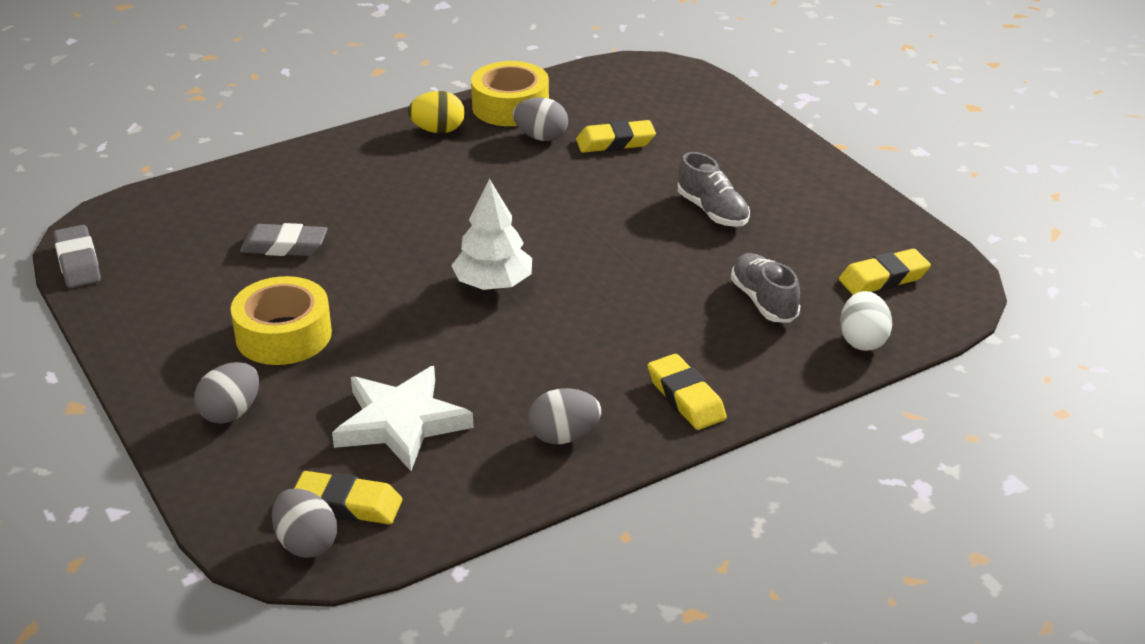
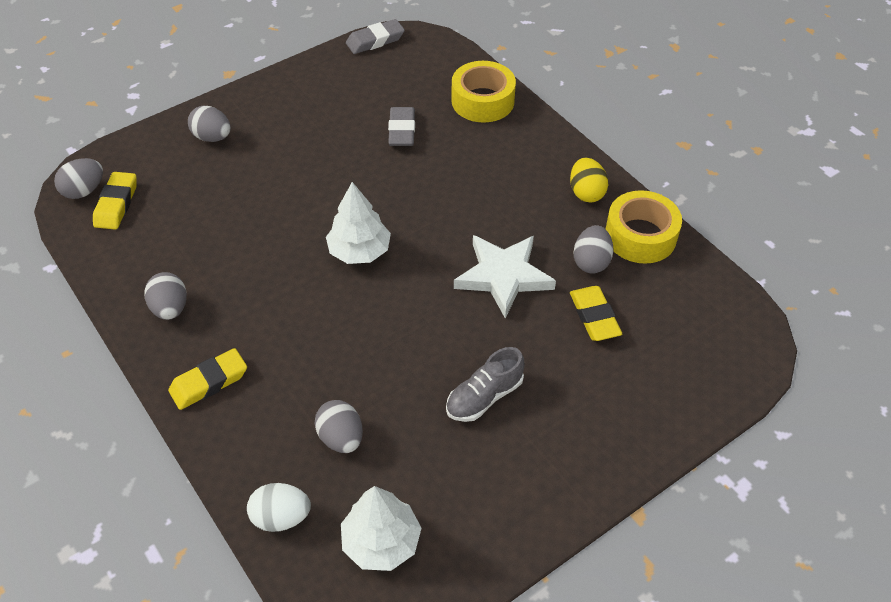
camera: 85 degrees right, 15 degrees up
(283, 335) = (294, 147): yellow tape -> yellow tape (482, 101)
(401, 423) = (194, 219): white star -> white star (503, 276)
(763, 301) = (341, 438): grey shoe -> grey egg
(883, 278) = (381, 542): yellow eraser -> white tree

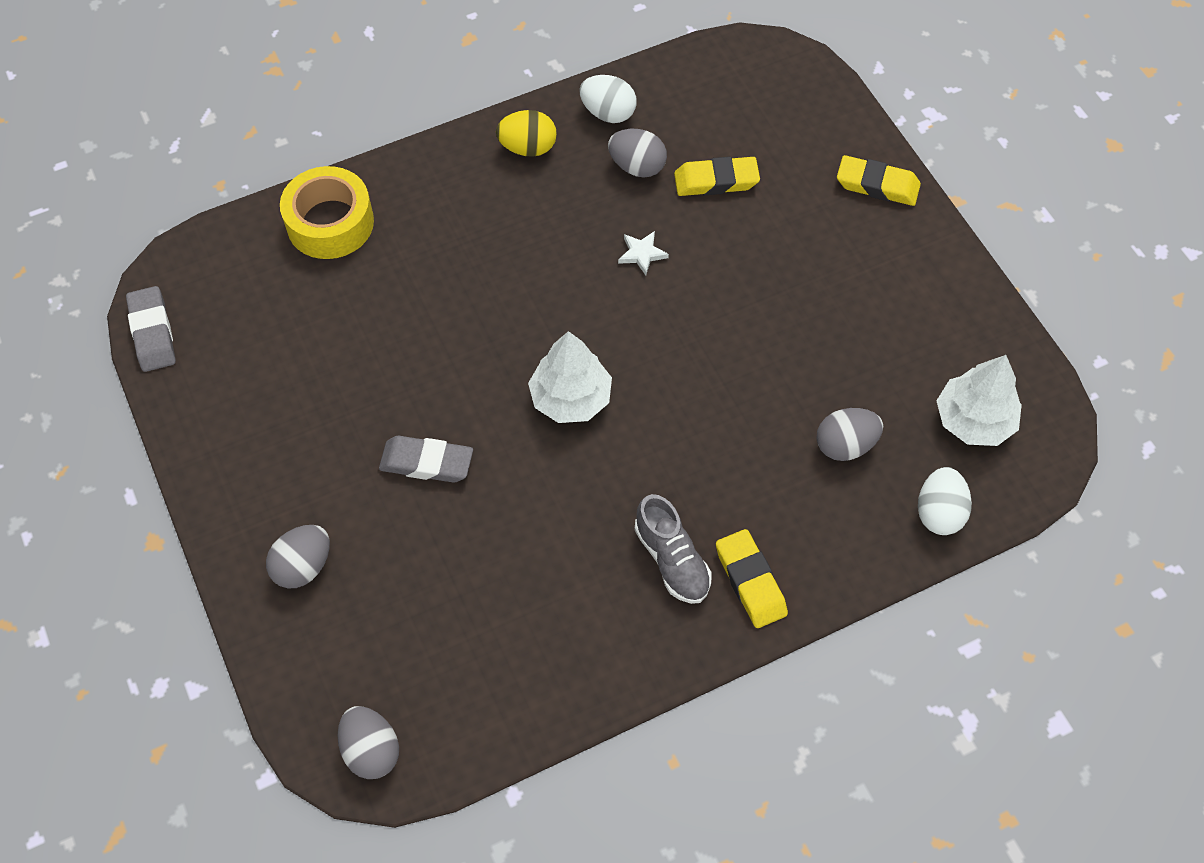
camera: 80 degrees left, 10 degrees up
(116, 204) = (412, 701): yellow eraser -> yellow eraser (877, 185)
(170, 308) = (625, 626): grey egg -> none
(402, 130) = (361, 323): grey eraser -> grey eraser (426, 462)
(484, 397) = (808, 301): grey shoe -> grey shoe (672, 560)
(503, 276) = (642, 254): white star -> white star, size x0.42
(640, 236) = (608, 113): yellow tape -> white egg

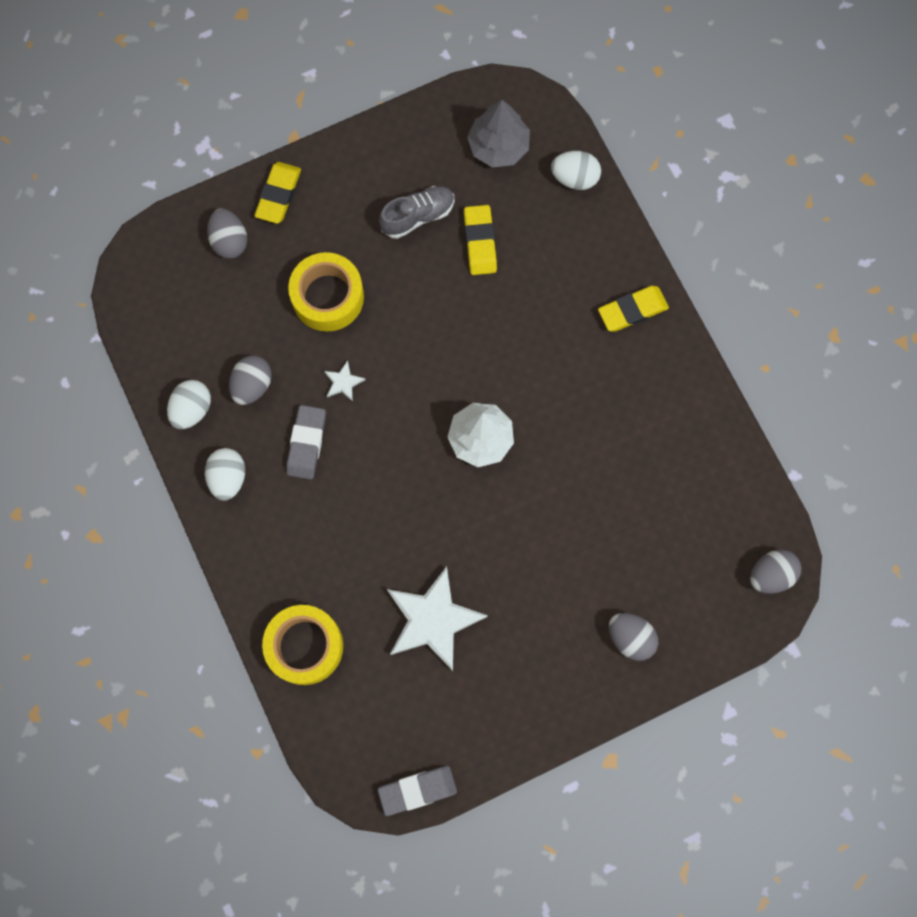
camera: 90 degrees left, 15 degrees up
(347, 347) = (433, 620): none -> white star
(426, 462) = (539, 548): grey eraser -> grey eraser (306, 443)
(528, 148) = (228, 478): yellow egg -> white egg
(672, 560) = (617, 364): grey shoe -> grey shoe (418, 216)
(716, 181) = (270, 321): yellow eraser -> yellow eraser (480, 242)
(749, 236) = (328, 297): none -> yellow tape
(845, 445) = (520, 238): grey egg -> grey egg (230, 241)
(973, 420) = (498, 146): white tree -> grey tree

